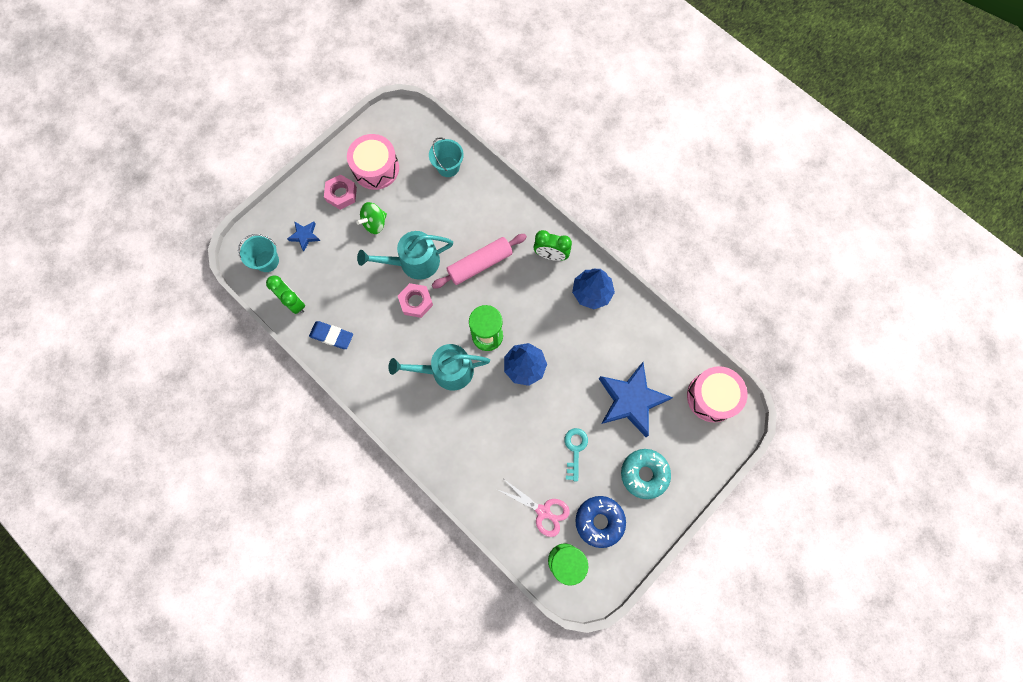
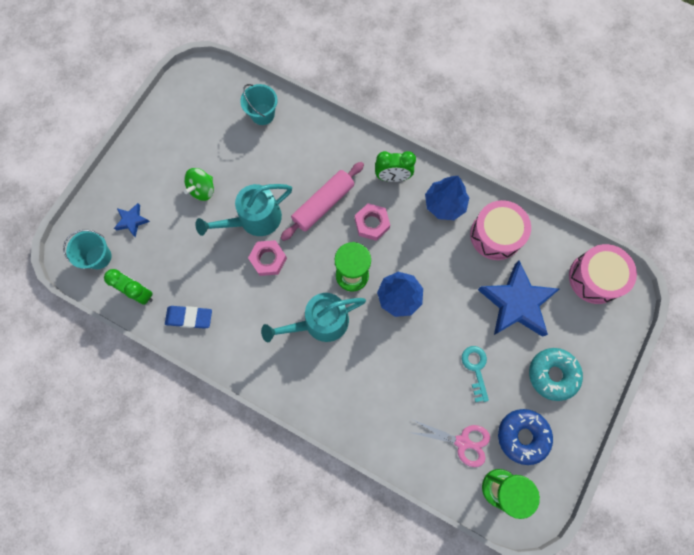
camera: 15 degrees left, 0 degrees up
(341, 194) = (159, 168): pink nut -> pink nut (371, 224)
(376, 168) = (188, 133): pink drum -> pink drum (496, 235)

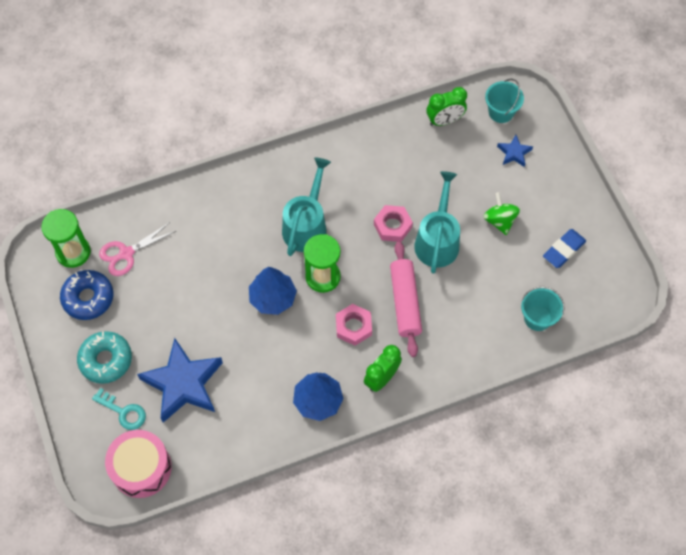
camera: 130 degrees right, 10 degrees down
(189, 317) = (394, 140): blue eraser -> blue eraser (564, 250)
(475, 369) = (165, 307): turquoise key -> turquoise key (123, 412)
(496, 235) = (252, 419): pink drum -> none

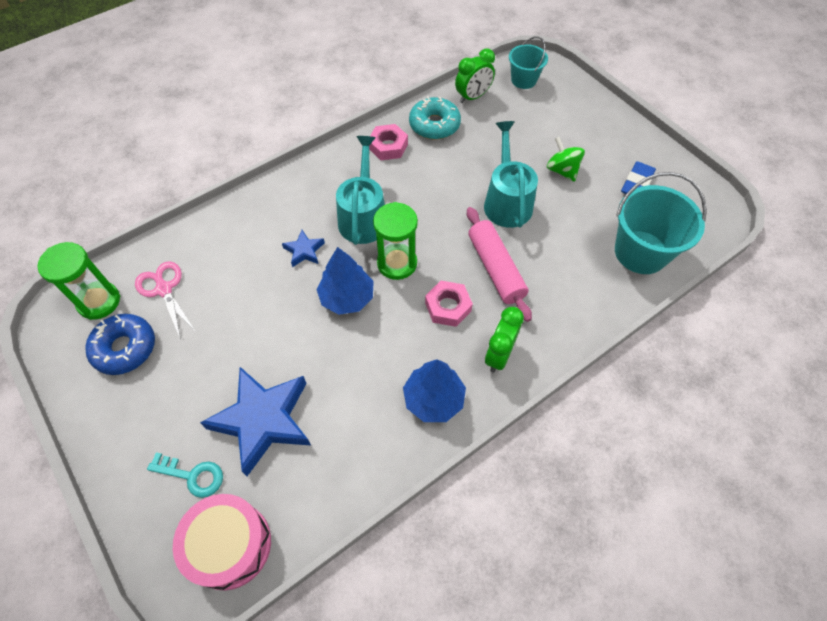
camera: 15 degrees left, 5 degrees down
(106, 360) = (158, 416): turquoise donut -> turquoise donut (434, 125)
(126, 253) = (164, 289): pink scissors -> pink scissors turned 105 degrees clockwise
(392, 226) = (455, 198): pink nut -> pink nut (388, 146)
(514, 153) = (550, 110): blue star -> blue star (304, 251)
(537, 318) = (641, 252): turquoise bucket -> turquoise bucket, size x1.70

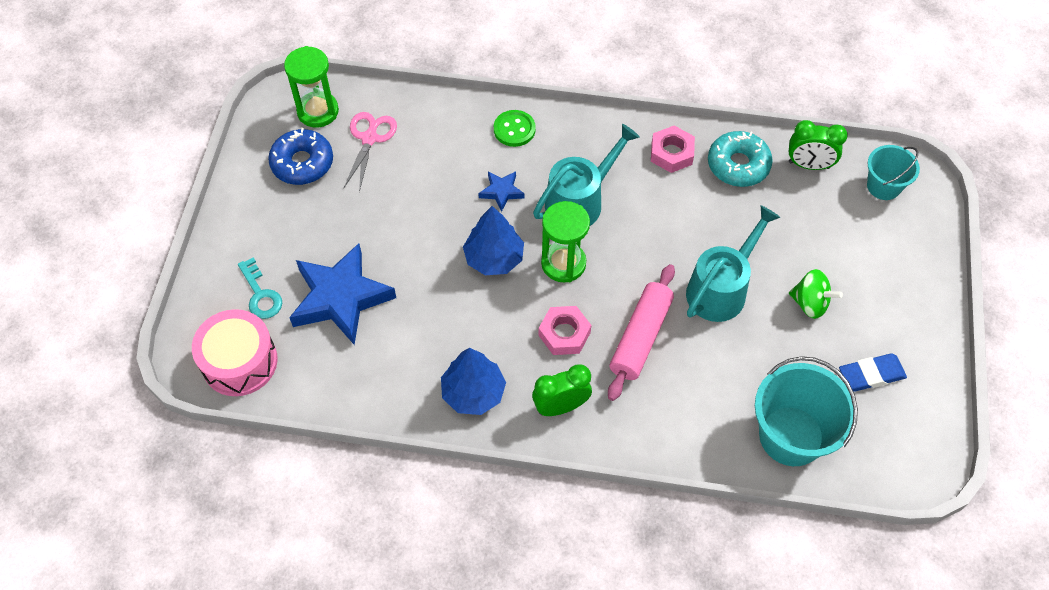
camera: 45 degrees right, 0 degrees up
(269, 205) = (514, 129): none -> green button
(562, 170) = (810, 303): green spinning top -> green spinning top turned 105 degrees clockwise

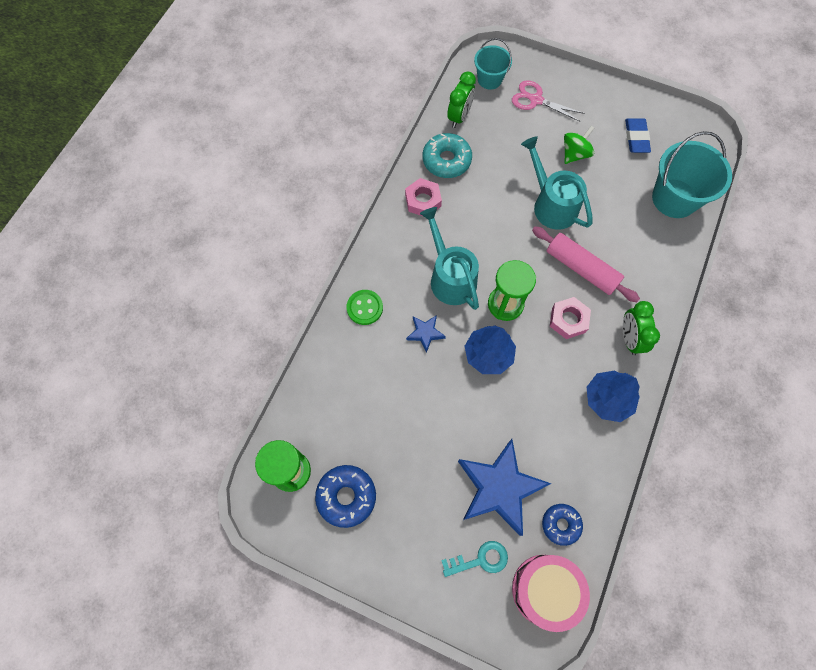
camera: 75 degrees left, 10 degrees up
(313, 365) = (561, 524): none -> blue donut
(369, 138) = (337, 430): pink scissors -> pink scissors (535, 100)

